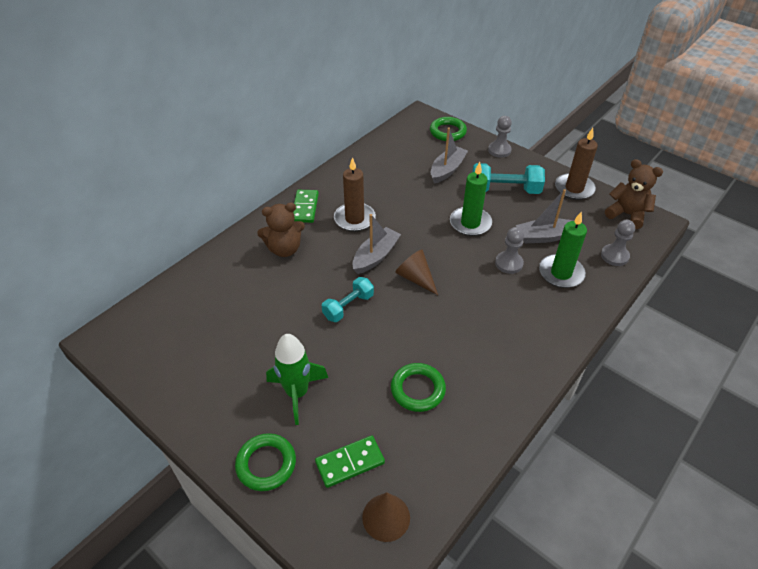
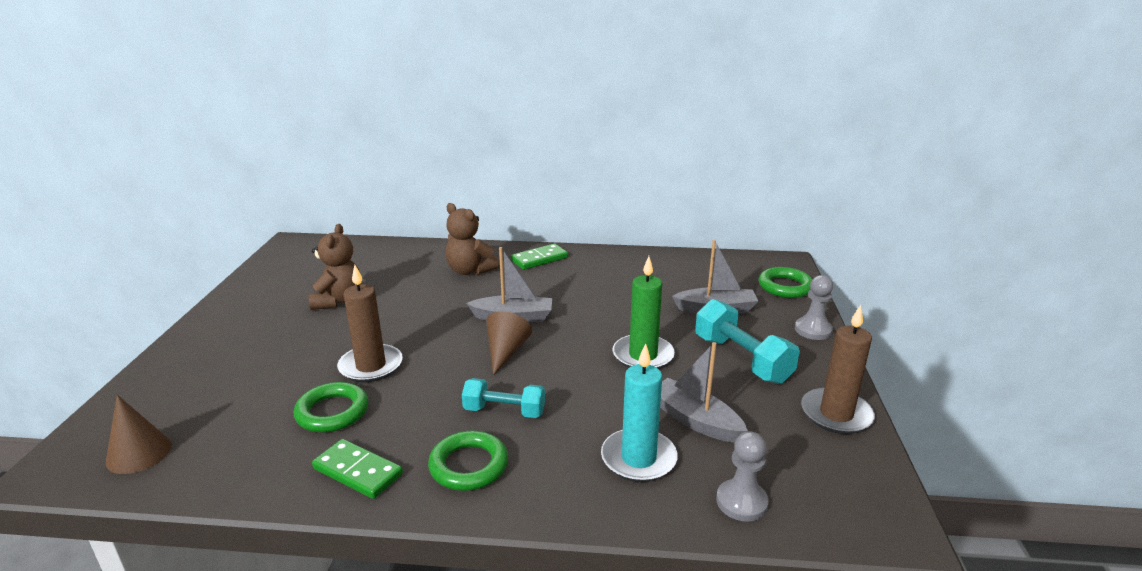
camera: 55 degrees right, 20 degrees down
(266, 464) = (186, 360): green ring -> green ring (469, 465)
(297, 393) = (283, 344): green rocket -> none
(348, 306) = (423, 329): turquoise dumbbell -> turquoise dumbbell (504, 411)
(350, 463) = (205, 405): green domino -> green domino (357, 472)
(354, 219) = (556, 287): brown candle -> brown candle (371, 366)
(509, 263) = (605, 407): grey pawn -> none
(561, 273) = (638, 458): green candle -> turquoise candle
(627, 214) = (858, 486): brown teddy bear -> brown teddy bear (338, 300)

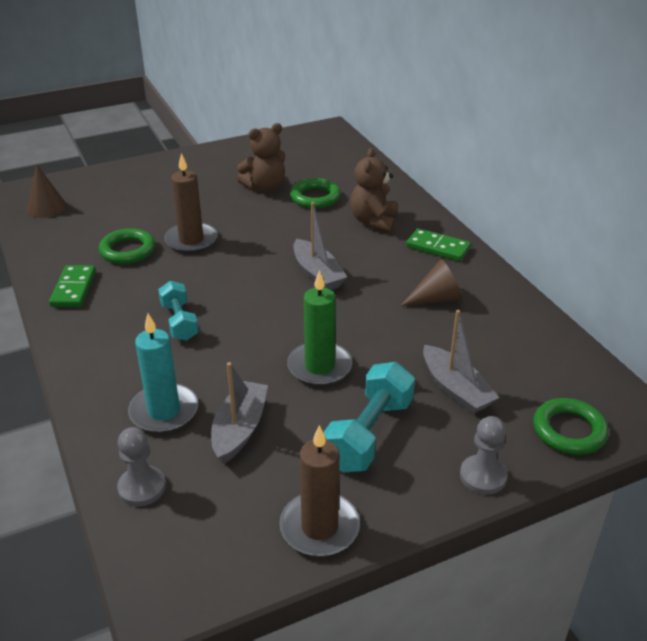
camera: 60 degrees right, 10 degrees up
(469, 465) = (106, 331): green ring -> green ring (315, 197)
(505, 352) = (260, 291): brown cone -> brown cone (436, 298)

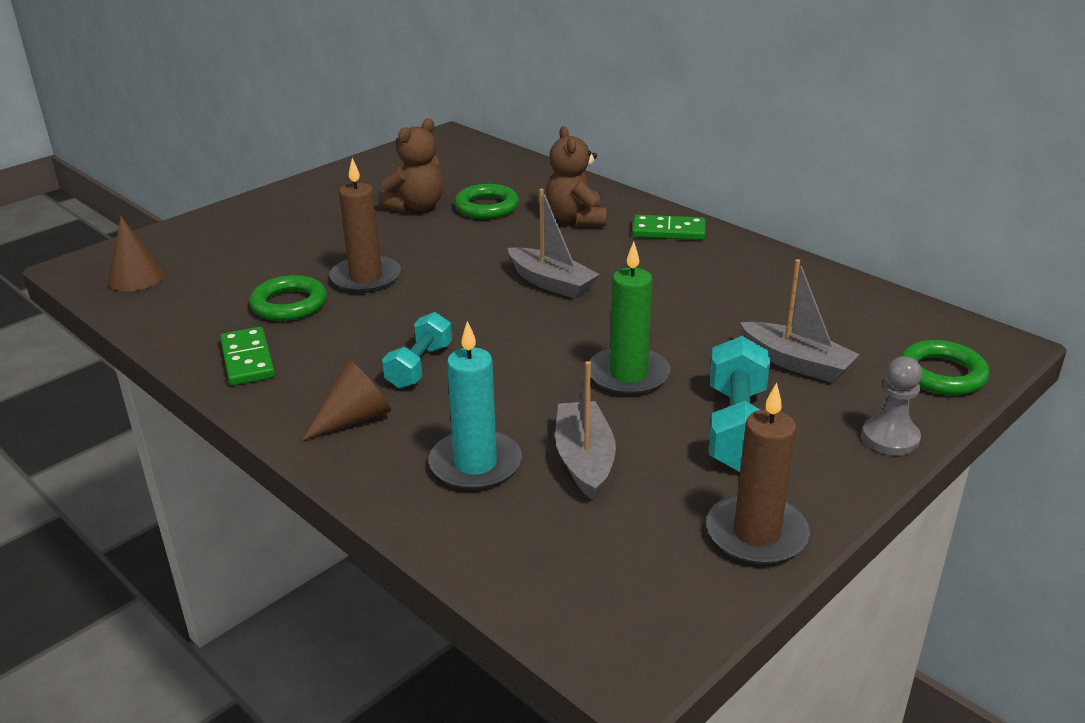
camera: 20 degrees left, 5 degrees down
(142, 487) = (512, 551): grey pawn -> none
(179, 322) = (419, 366): turquoise dumbbell -> turquoise dumbbell turned 60 degrees clockwise
(436, 298) = (706, 281): brown cone -> brown cone (354, 418)

